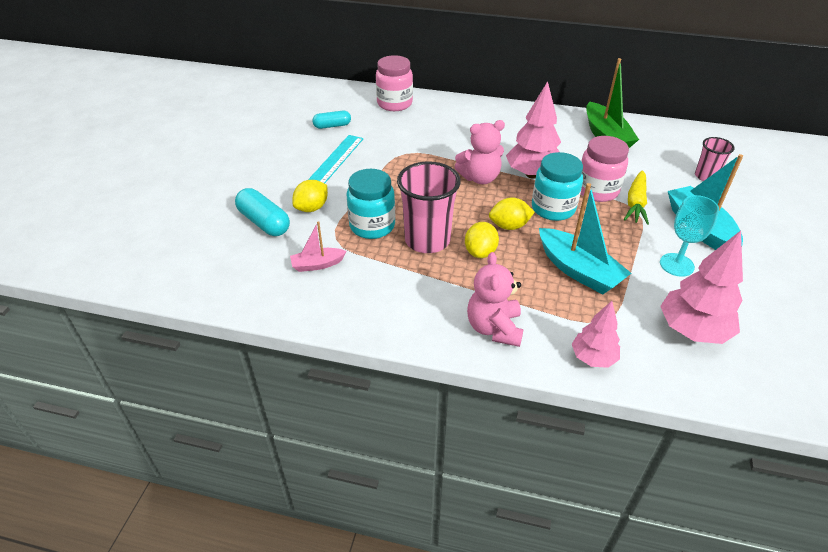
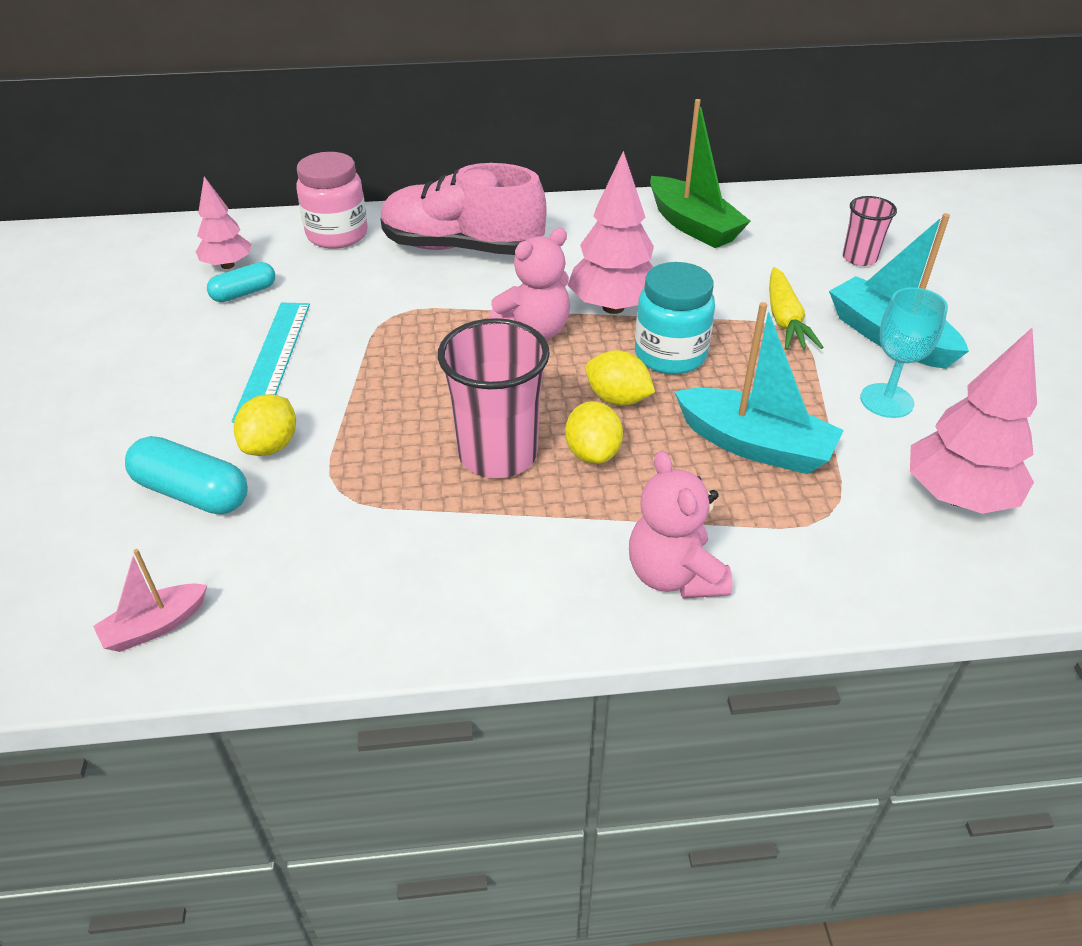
camera: 20 degrees left, 0 degrees up
(317, 264) = (326, 545): pink boat -> pink boat (155, 626)
(372, 226) = (393, 452): turquoise jar -> none
(460, 123) = (461, 248): none -> pink shoe
(509, 226) = (617, 399): yellow lemon -> yellow lemon turned 60 degrees clockwise
(593, 358) = (843, 581): pink tree -> pink tree (227, 265)
(597, 191) = (721, 312): pink jar -> none

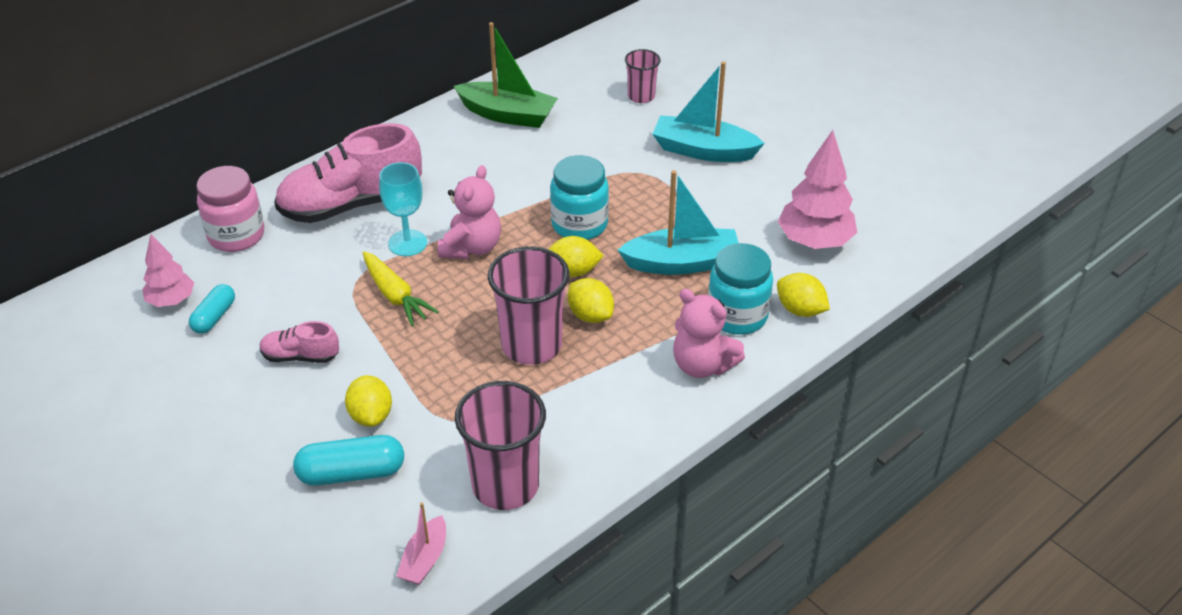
camera: 35 degrees left, 0 degrees up
(273, 359) = (300, 356): turquoise ruler -> pink shoe
(317, 592) = (505, 485): none -> pink cup
(613, 307) = (509, 205): pink tree -> none
(772, 538) = (737, 316): none -> turquoise jar
(785, 320) = (630, 165): yellow carrot -> yellow carrot (395, 295)
(866, 571) = (800, 310): none -> yellow lemon
(886, 401) = (734, 197): turquoise goblet -> turquoise goblet (407, 243)

